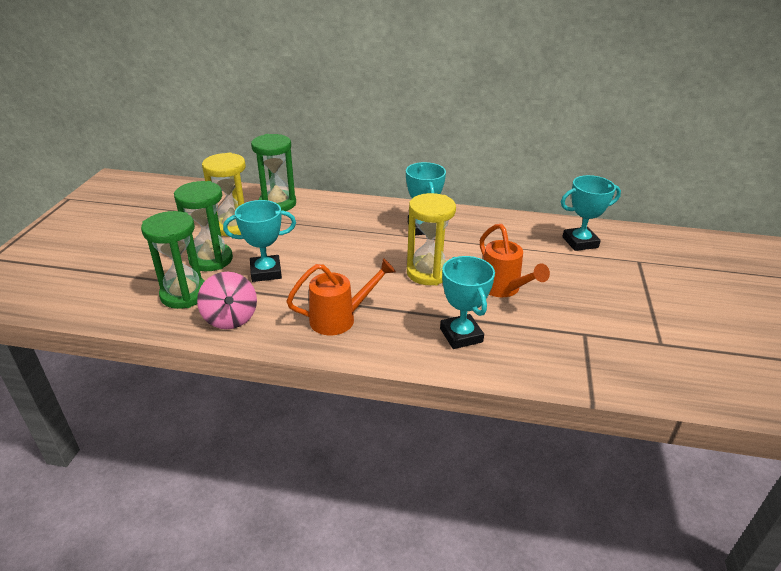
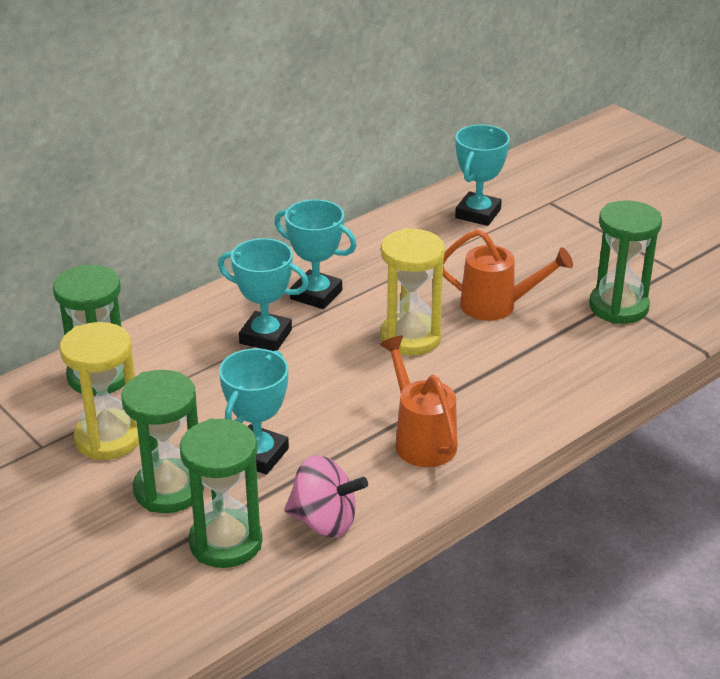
camera: 50 degrees left, 0 degrees up
(339, 319) = (421, 439): orange watering can -> orange watering can turned 45 degrees counterclockwise
(461, 335) = (539, 373): turquoise trophy -> turquoise trophy (265, 336)
(578, 337) = (618, 307): none -> green hourglass

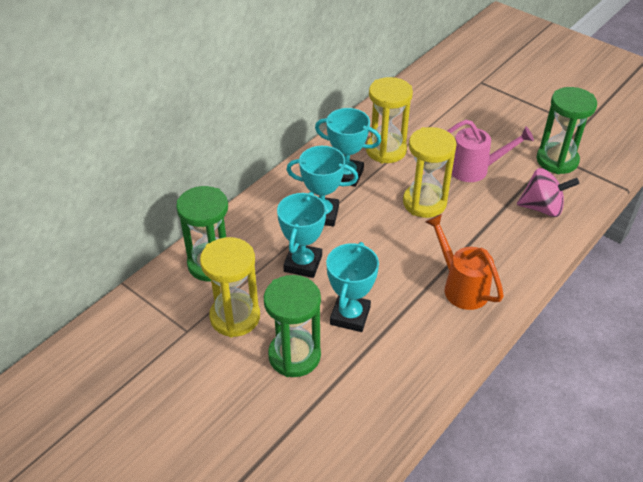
camera: 10 degrees left, 10 degrees up
(226, 542) = (351, 395): green hourglass -> none
(324, 521) = (417, 366): pink spinning top -> pink spinning top (542, 208)
(382, 271) = (386, 150): none -> yellow hourglass
(478, 213) = (436, 96): turquoise trophy -> turquoise trophy (303, 263)
(496, 306) = (475, 169): orange watering can -> pink watering can

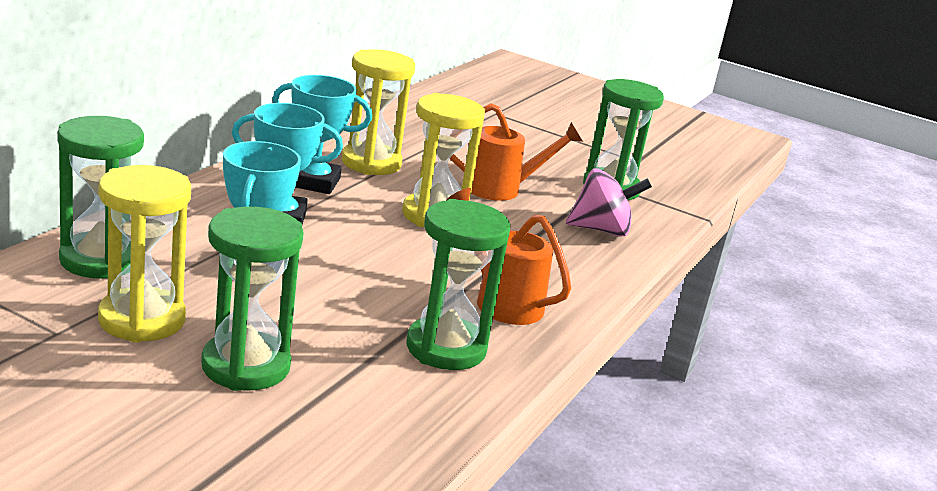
camera: 15 degrees left, 20 degrees down
(350, 316) = (334, 325): turquoise trophy -> none
(419, 334) = (446, 348): none -> green hourglass
(475, 169) = (501, 189): pink watering can -> orange watering can

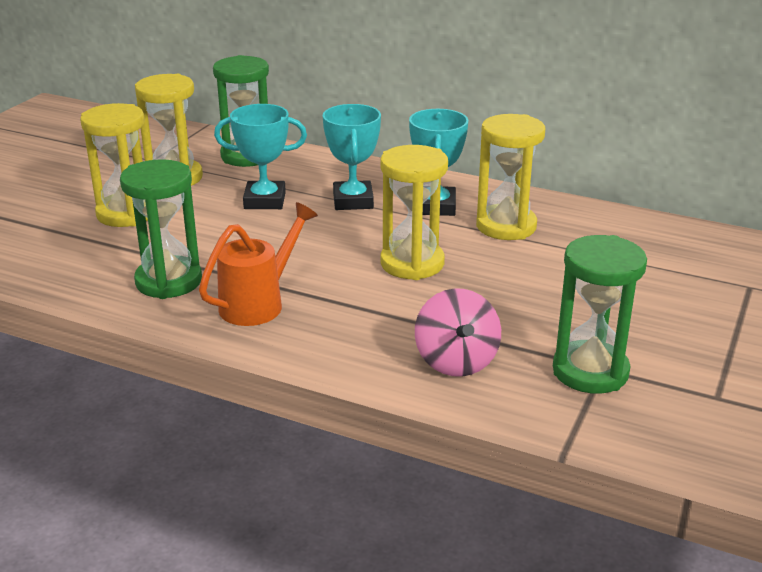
camera: 90 degrees right, 5 degrees up
(246, 366) = (126, 214): green hourglass -> yellow hourglass
(501, 189) = (511, 296): orange watering can -> none

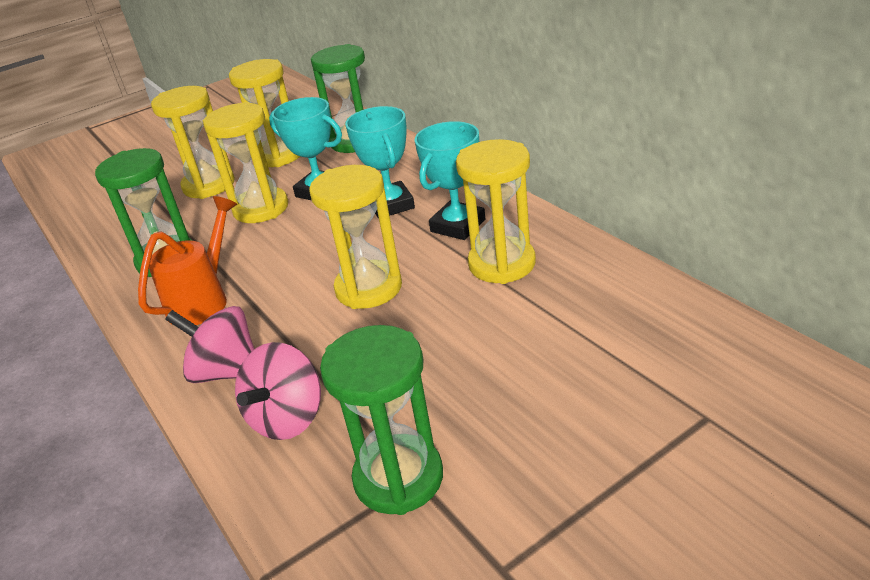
camera: 35 degrees right, 5 degrees up
(218, 224) = (261, 209): none -> yellow hourglass
(258, 303) = (203, 300): orange watering can -> orange watering can turned 45 degrees counterclockwise
(353, 201) = (391, 205): turquoise trophy -> turquoise trophy turned 45 degrees counterclockwise
(357, 346) = (226, 372): none -> pink spinning top

